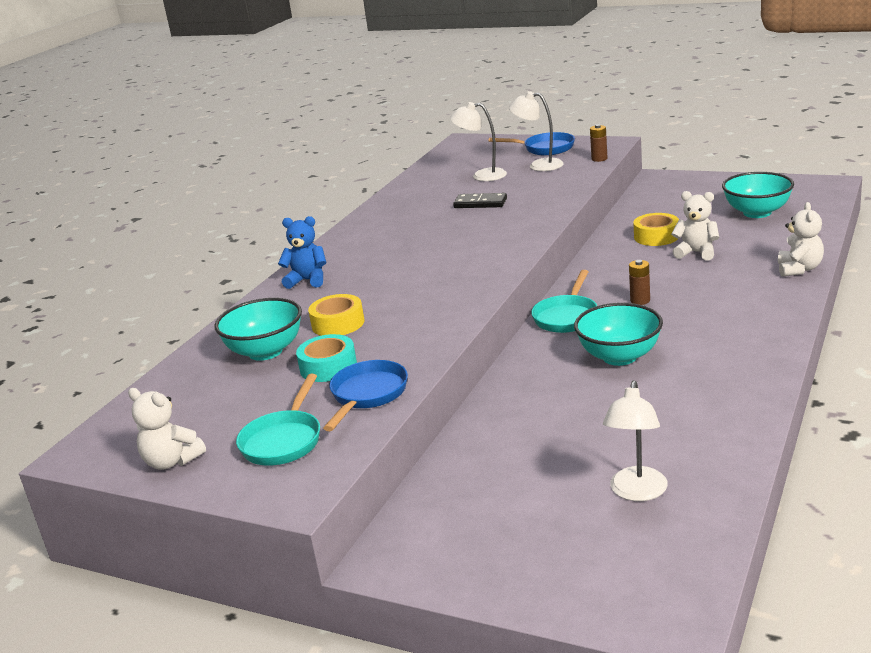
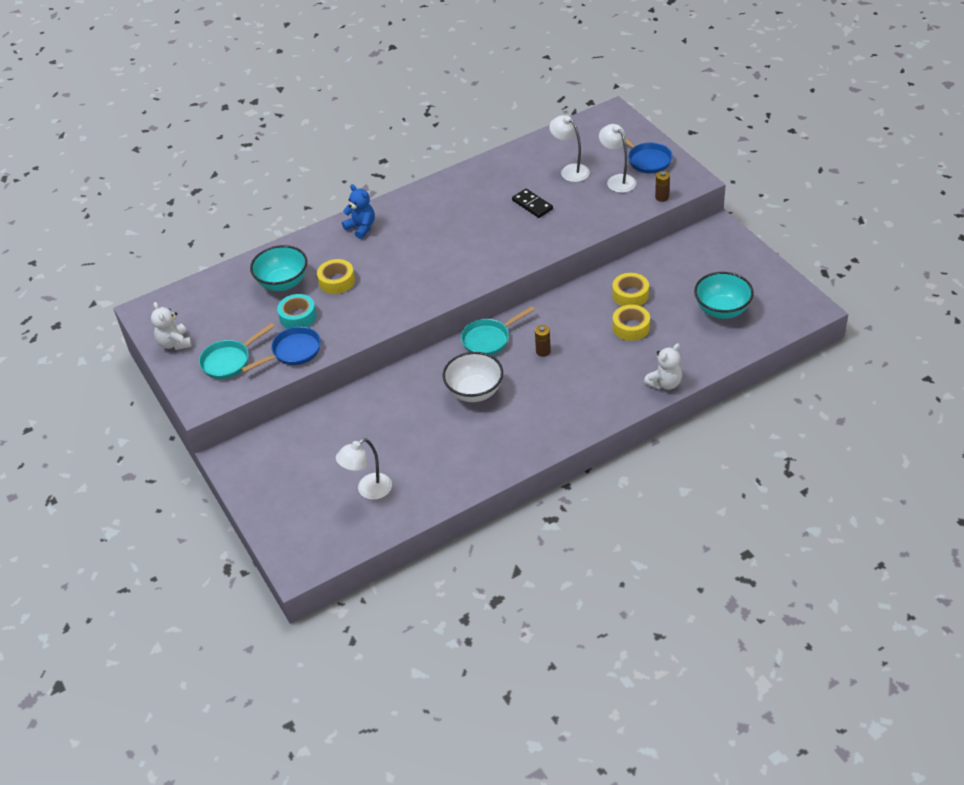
camera: 35 degrees right, 20 degrees up
(619, 357) = (474, 392): turquoise bowl -> white bowl
(696, 253) = (631, 327): white teddy bear -> yellow tape

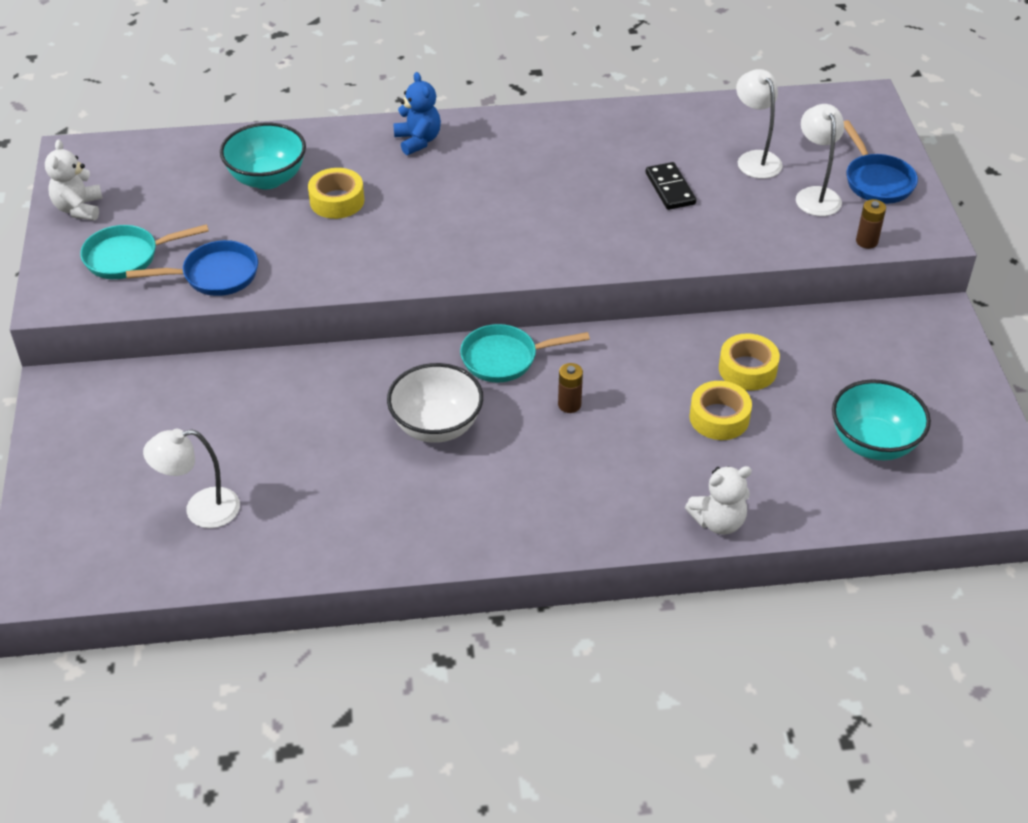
camera: 20 degrees right, 0 degrees up
(298, 316) = (254, 230): turquoise tape -> none

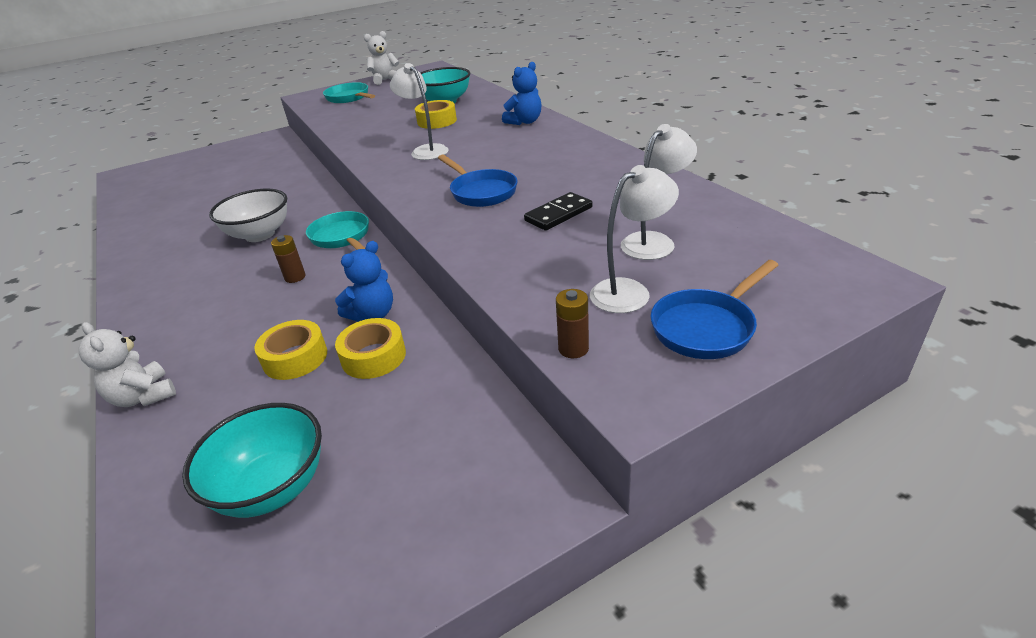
camera: 70 degrees right, 10 degrees down
(201, 510) = (175, 192): white lamp -> white lamp (425, 150)
(214, 275) = (343, 117): blue pan -> blue pan (481, 192)
(681, 359) = (372, 314): none -> blue teddy bear

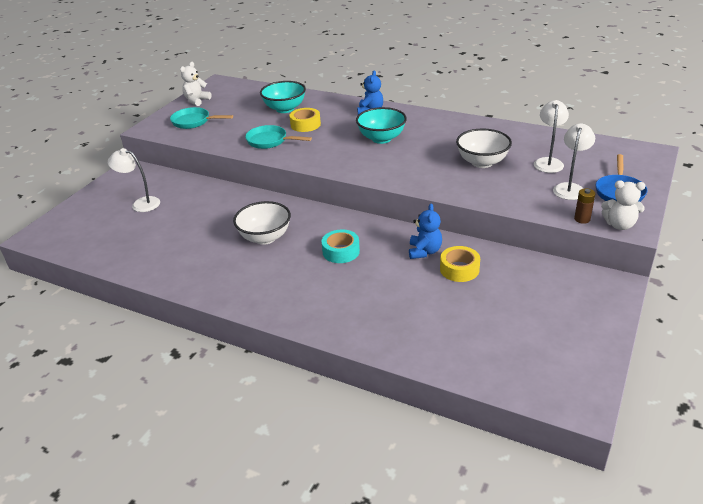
camera: 35 degrees left, 0 degrees up
(144, 396) = (363, 339): white teddy bear -> white teddy bear (619, 225)
(273, 487) = (503, 335): turquoise bowl -> turquoise bowl (381, 138)
(295, 277) = (341, 251): brown battery -> turquoise tape
(295, 358) = (418, 287): yellow tape -> none
(342, 237) = (330, 220): turquoise pan -> turquoise pan (270, 141)
(425, 150) = (335, 147): white lamp -> white lamp (140, 203)
(481, 192) = (418, 162): blue pan -> none
(558, 214) = (482, 162): black domino -> white bowl

